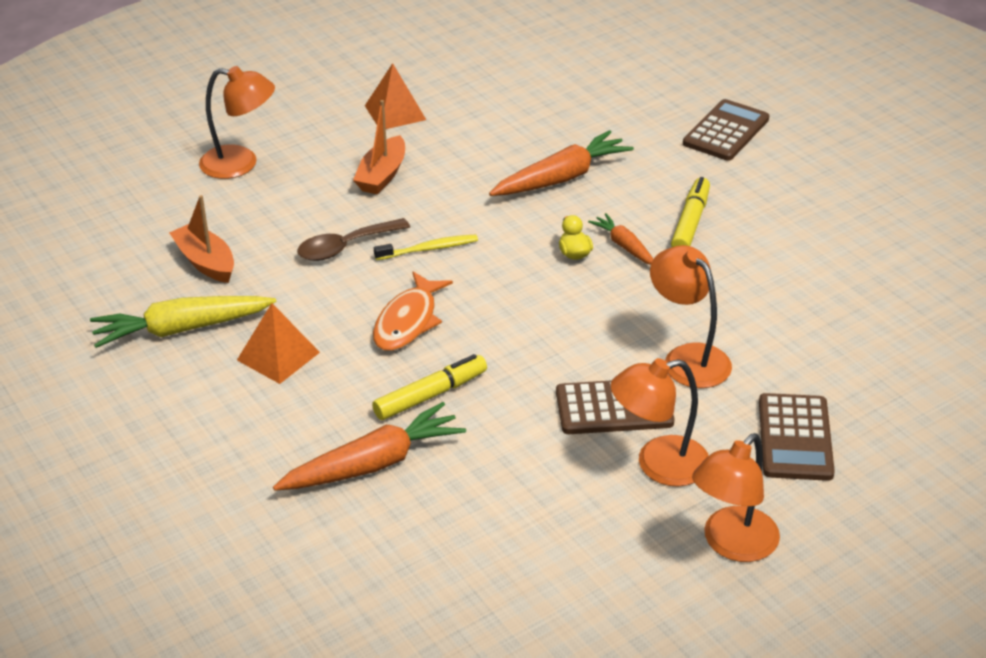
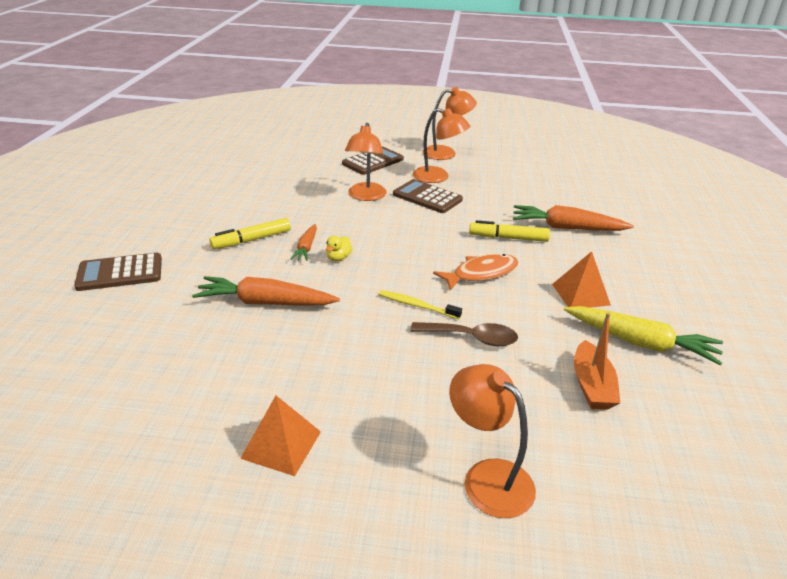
camera: 140 degrees left, 5 degrees down
(382, 175) = (377, 381): orange boat -> none

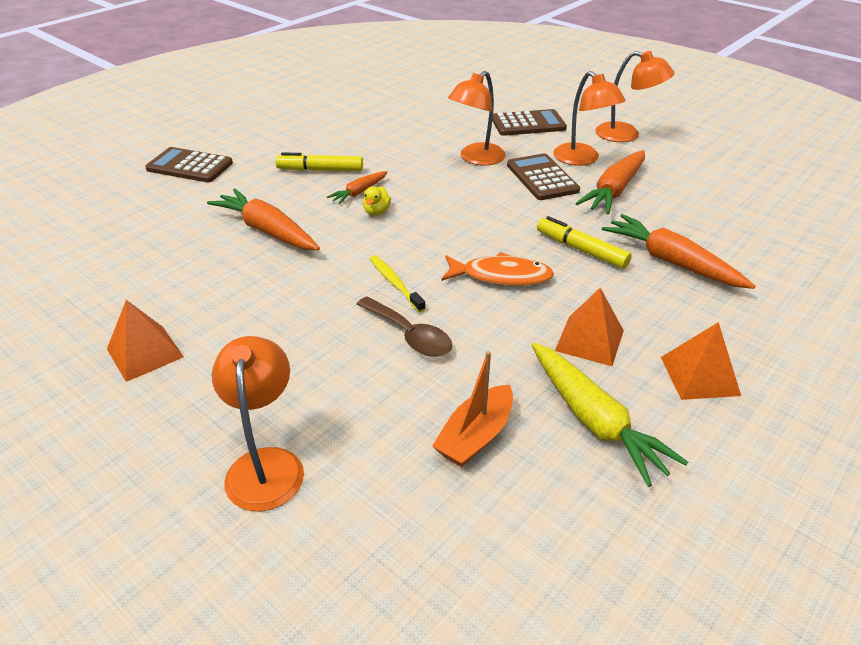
camera: 35 degrees right, 5 degrees up
(338, 258) = (376, 212): yellow duck -> yellow duck turned 45 degrees counterclockwise
(482, 193) = (614, 191): none -> orange carrot
(658, 291) = (699, 375): none -> orange pyramid

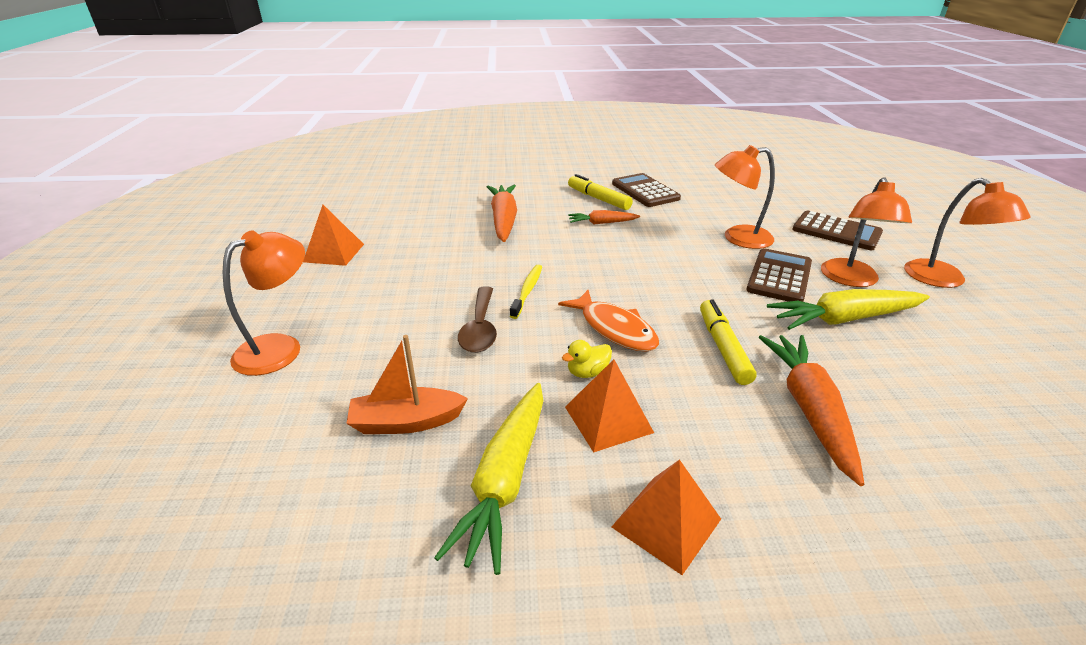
camera: 45 degrees right, 5 degrees down
(190, 166) = (521, 166): brown calculator -> brown calculator (645, 191)
(376, 212) = (593, 240): yellow duck -> yellow duck (587, 372)
(614, 191) = (843, 319): orange carrot -> yellow carrot

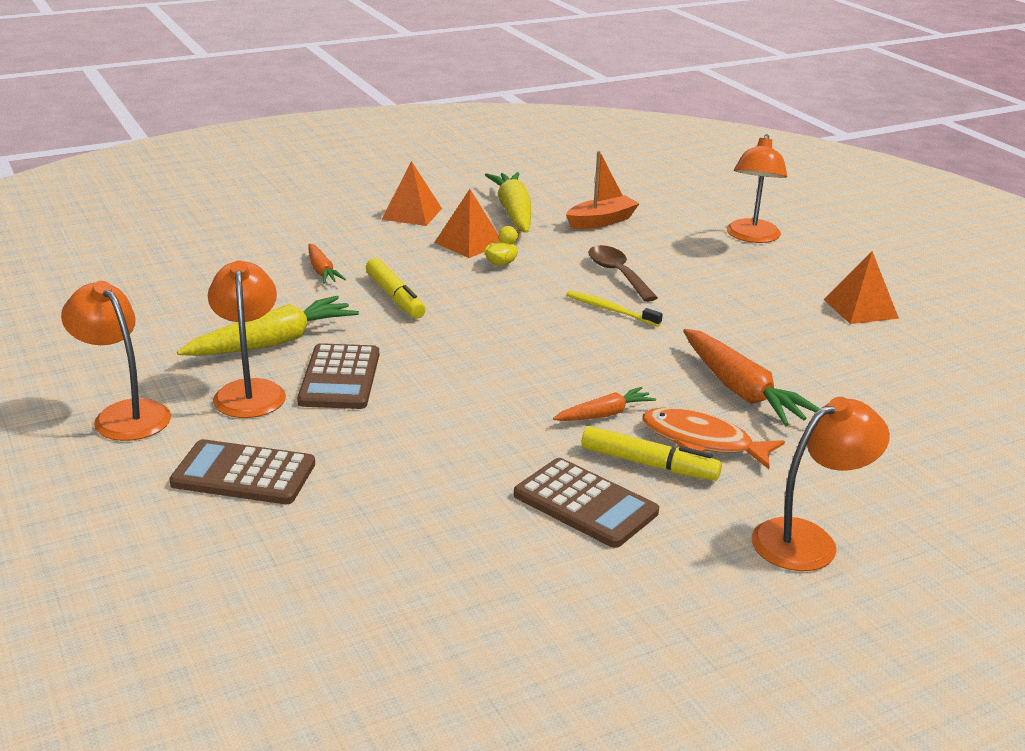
camera: 155 degrees right, 5 degrees down
(527, 291) = (610, 310): yellow toothbrush -> yellow toothbrush turned 135 degrees clockwise
(614, 329) = (500, 294): orange fish -> orange fish (703, 441)
(738, 238) = (398, 428): orange lamp -> orange lamp (808, 540)
(809, 409) = (322, 271): orange carrot -> orange carrot, size x0.55

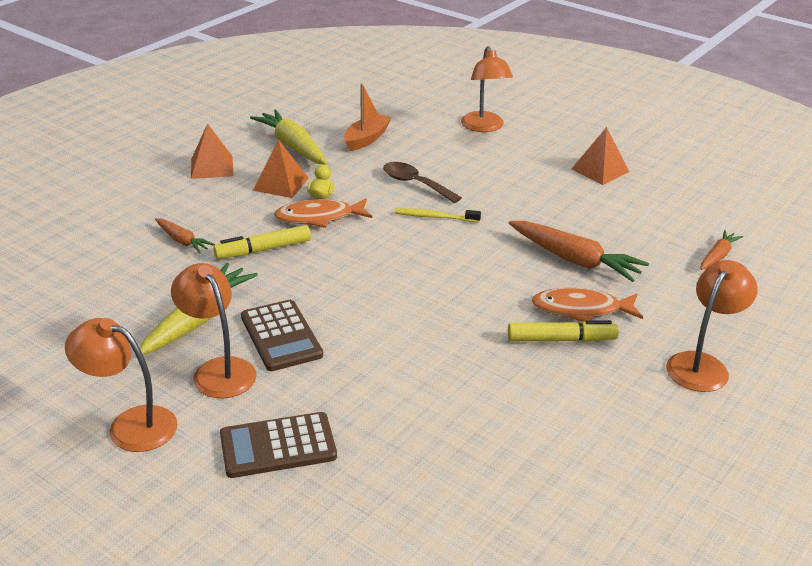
camera: 25 degrees left, 5 degrees up
(395, 297) = (263, 250): yellow marker -> yellow marker turned 120 degrees clockwise
(480, 282) = (319, 217): none -> orange fish
(585, 504) = (544, 386): brown calculator -> none
(605, 414) = (500, 308): orange carrot -> orange carrot (718, 256)

